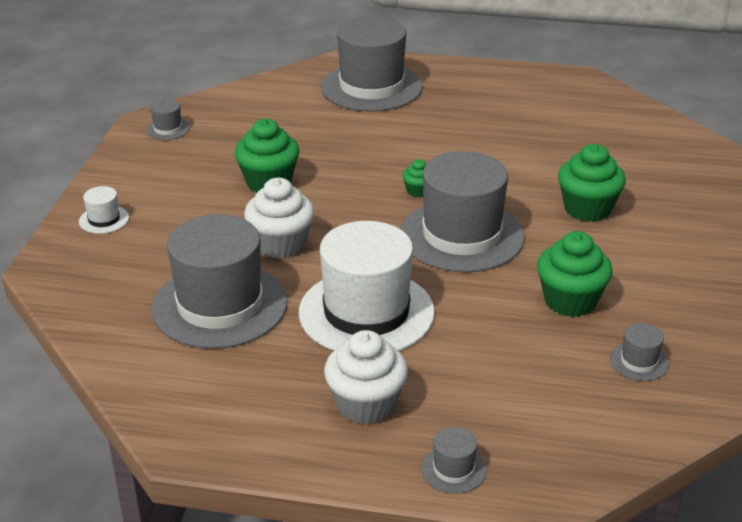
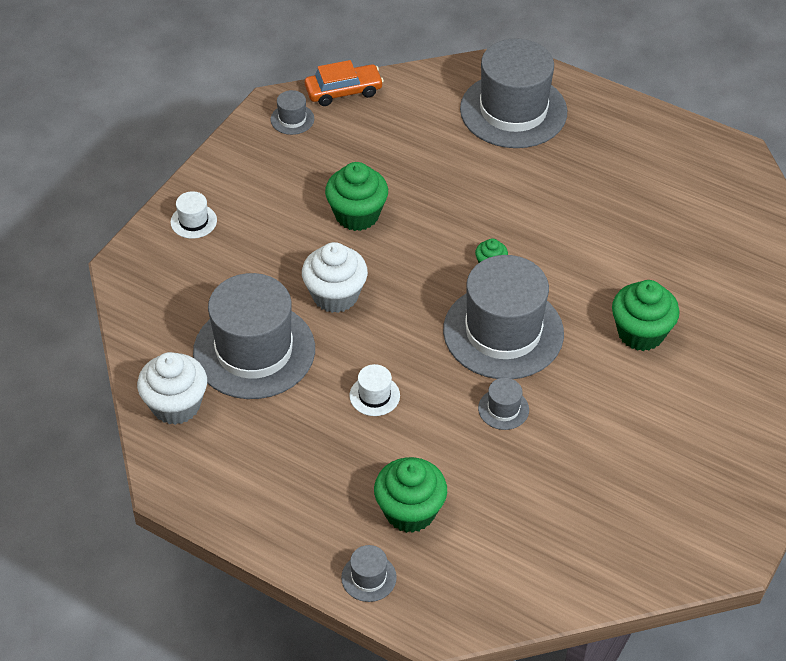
camera: 20 degrees right, 15 degrees up
(207, 102) = (343, 91): none -> orange car
(366, 312) = (374, 395): white hat -> white hat, size x0.41
(366, 404) = (329, 492): white cupcake -> white cupcake (176, 405)
(570, 301) = (561, 437): green cupcake -> green cupcake (410, 511)
(639, 361) = (584, 521): grey hat -> grey hat (503, 409)

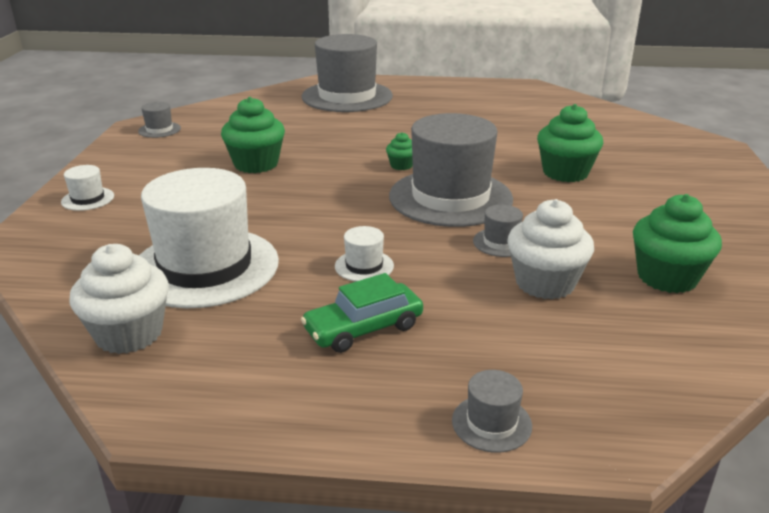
camera: 25 degrees left, 20 degrees down
(254, 350) = (205, 267): grey hat -> white hat
(335, 295) = (270, 212): white cupcake -> white cupcake (545, 283)
(336, 463) = (363, 328): none -> green car
(343, 91) = (198, 110): orange car -> none
(410, 511) = (483, 344): green cupcake -> green cupcake (667, 277)

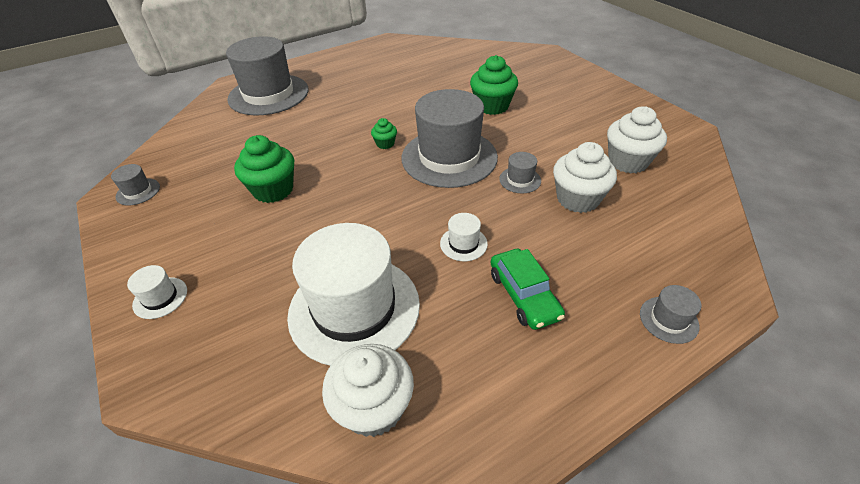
camera: 35 degrees left, 15 degrees up
(363, 328) = (523, 295): green car -> green car turned 45 degrees counterclockwise
(667, 277) = (627, 162): green cupcake -> white cupcake

